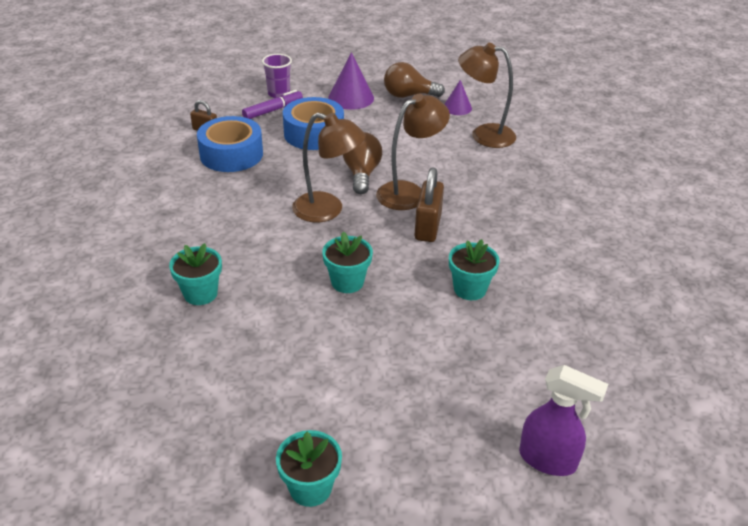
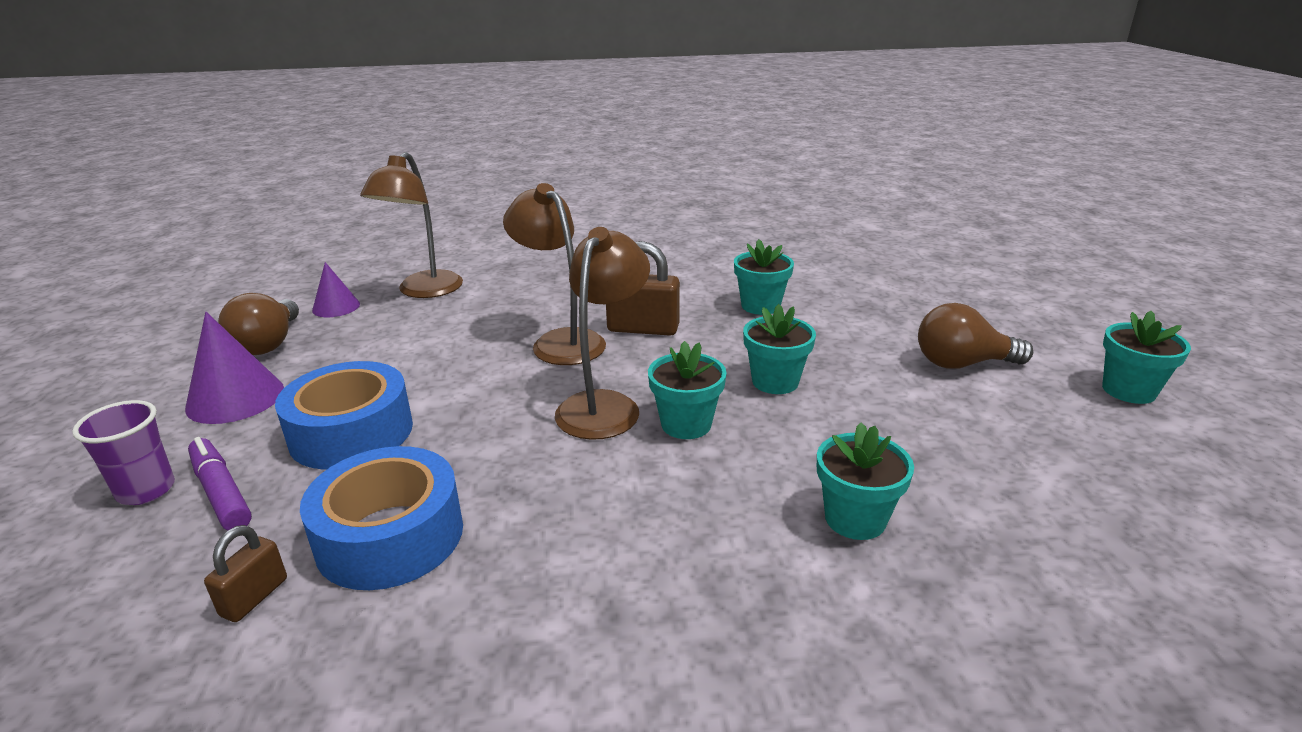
camera: 90 degrees left, 10 degrees down
(302, 240) = (686, 424): none -> turquoise flower pot
(362, 174) = (504, 379): brown light bulb -> brown light bulb (962, 364)
(548, 460) = (978, 279): purple spray bottle -> none

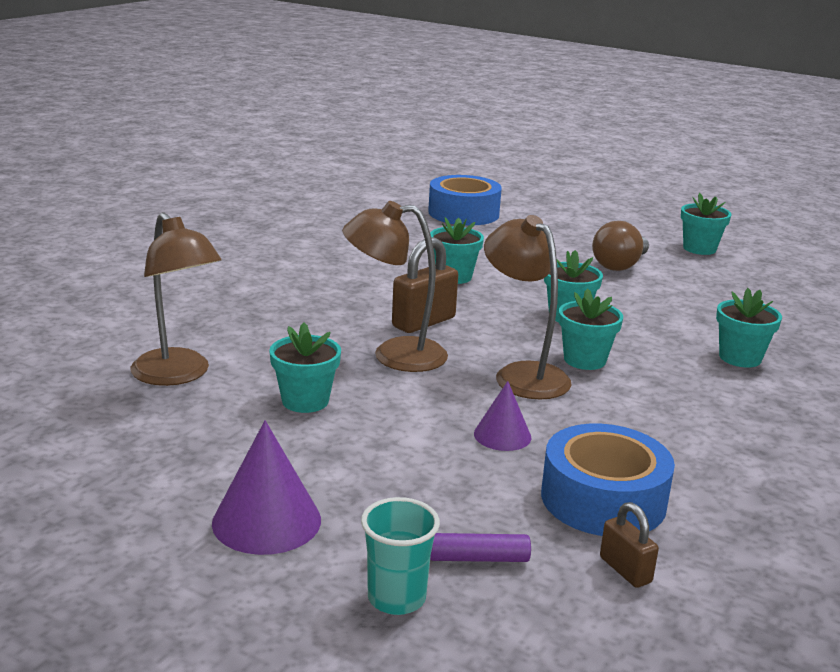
camera: 55 degrees left, 5 degrees down
(146, 490) = (396, 598): purple cup -> turquoise cup
(268, 344) = (160, 479): brown light bulb -> none
(336, 307) = (129, 425): purple cone -> purple cone (502, 435)
(351, 432) = (425, 479): blue tape -> blue tape (463, 213)
(435, 341) = (305, 401): none -> turquoise flower pot

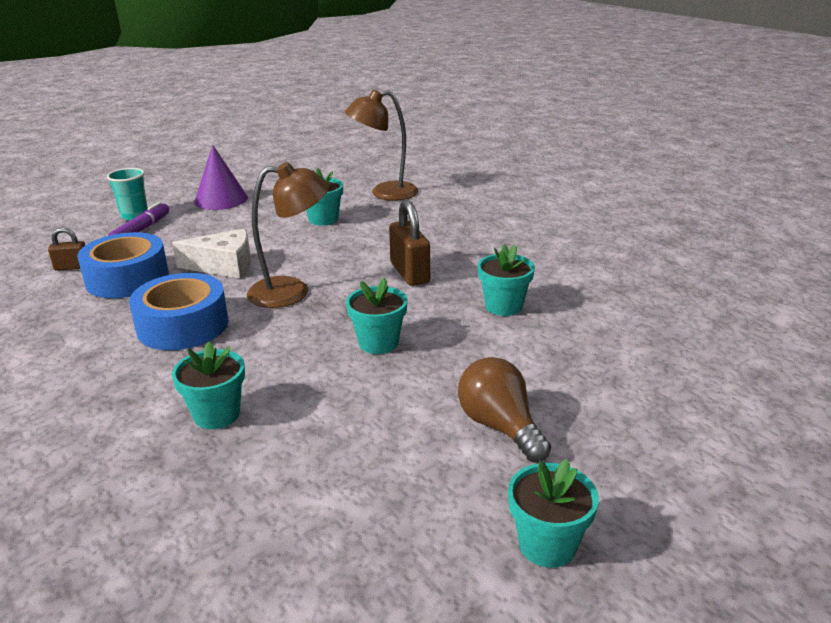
camera: 115 degrees right, 5 degrees up
(394, 355) = (361, 253): brown lamp -> none
(463, 213) = (721, 358): blue tape -> blue tape (183, 325)
(502, 435) = (224, 266): purple cone -> white cheese
(584, 360) = (290, 325): turquoise flower pot -> none

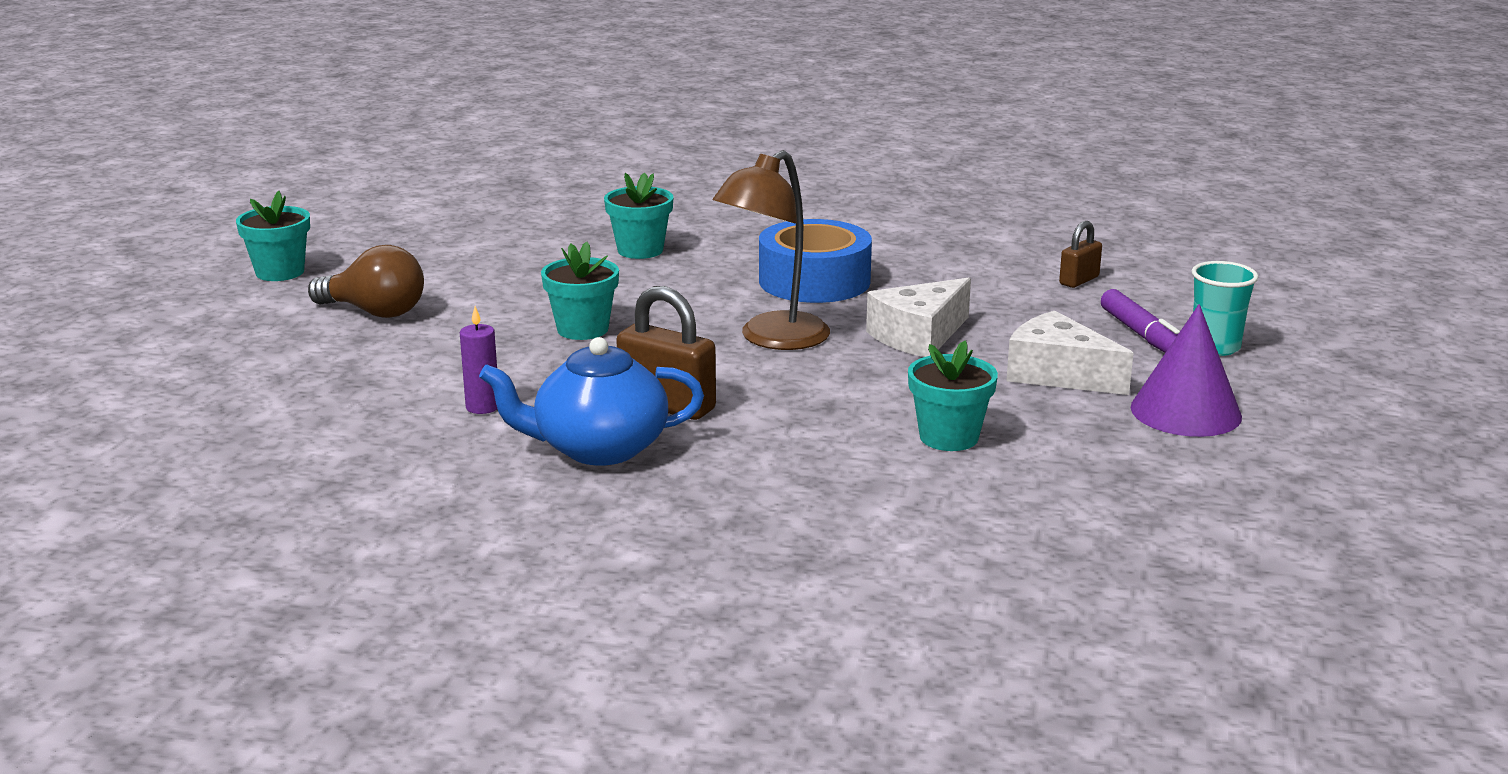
camera: 140 degrees right, 5 degrees down
(127, 278) = (987, 292): blue tape -> none
(221, 227) = (1058, 374): none -> white cheese
(384, 193) = (965, 528): brown lamp -> none
(472, 263) = (599, 448): none -> blue teapot
(504, 306) = (482, 407): turquoise flower pot -> purple candle

